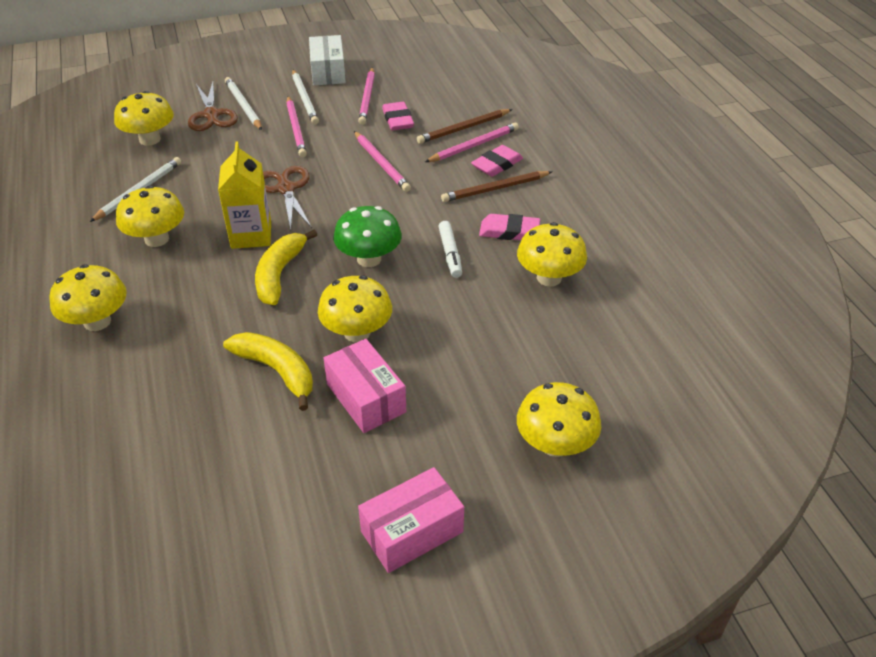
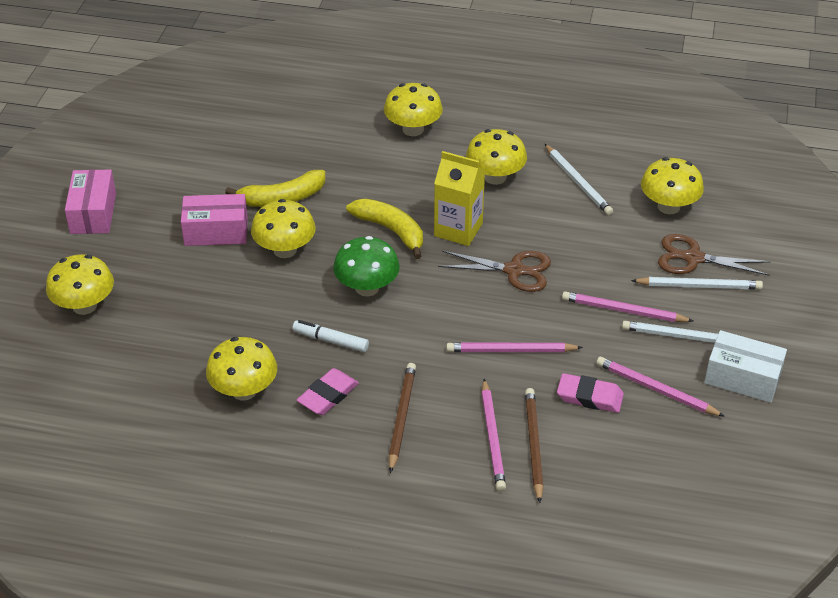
camera: 120 degrees right, 0 degrees up
(497, 165) = (442, 440): pink eraser -> none

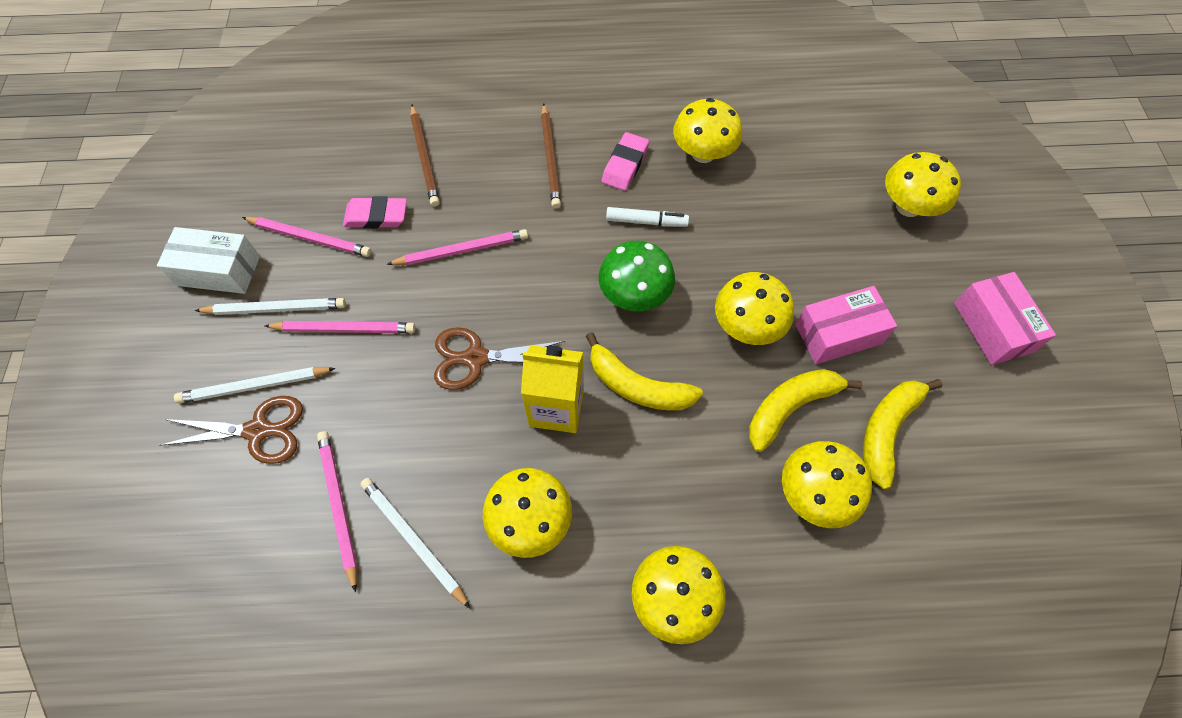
camera: 165 degrees right, 20 degrees up
(222, 175) = (887, 430): none -> yellow banana
(493, 438) = (463, 157): pink pencil -> pink pencil (338, 506)
(668, 206) = (285, 521): yellow mushroom -> yellow mushroom (814, 493)

